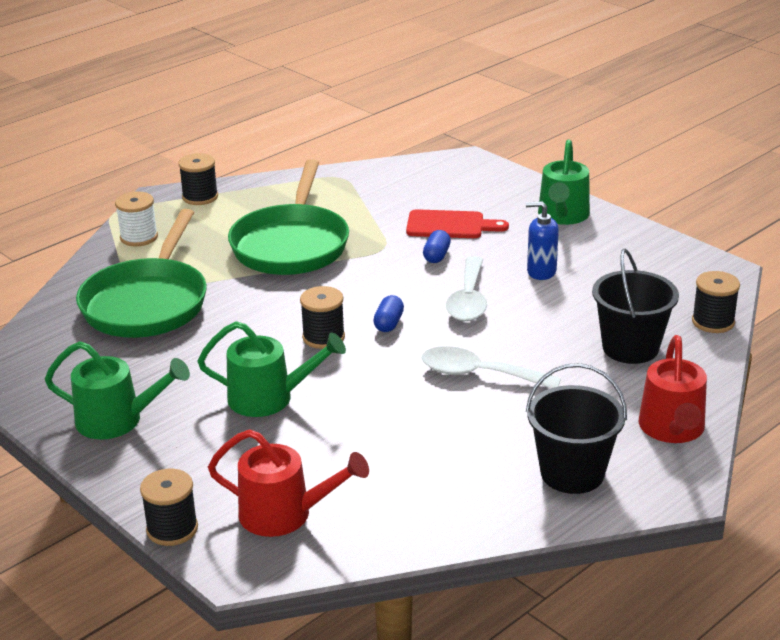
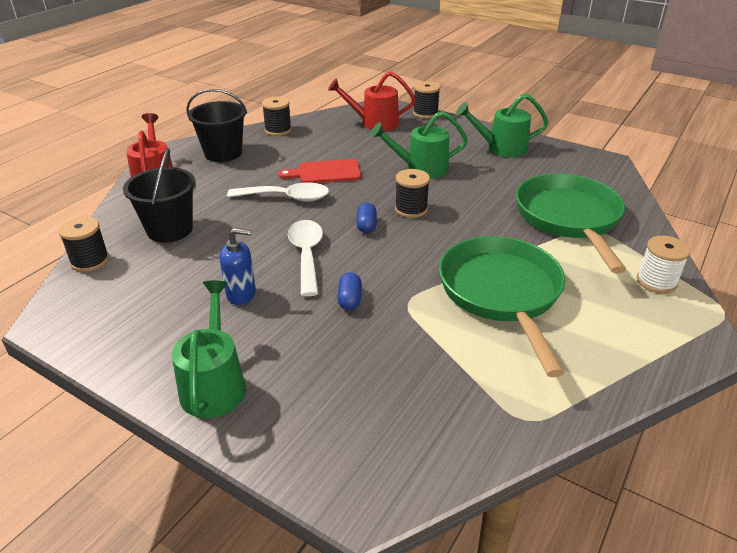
camera: 165 degrees right, 5 degrees up
(200, 197) = (662, 350): black spool -> black spool (278, 130)
(450, 225) = (348, 346): red cutting board -> red cutting board (325, 172)

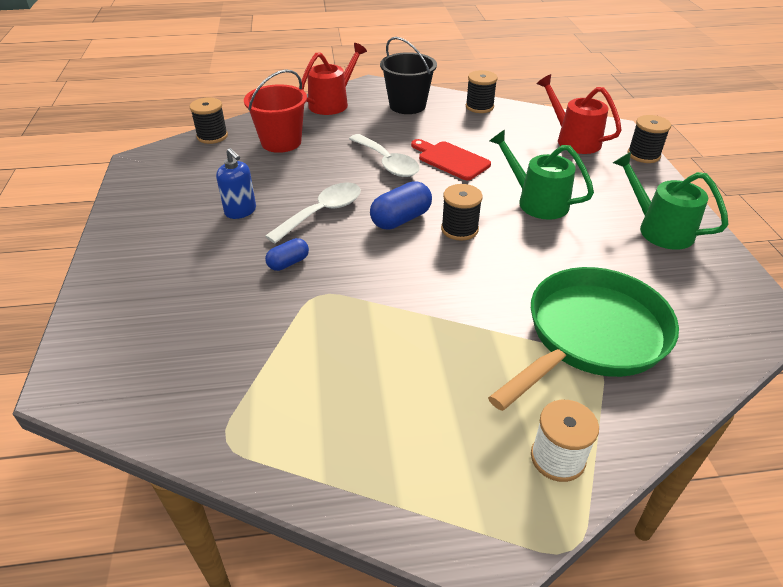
camera: 50 degrees right, 5 degrees up
(170, 230) = (281, 142): black bucket -> red bucket
(214, 383) = (134, 253): green watering can -> none
(366, 226) = (401, 219): blue capsule -> blue capsule, size x1.64
(502, 293) = (394, 345): green pan -> none

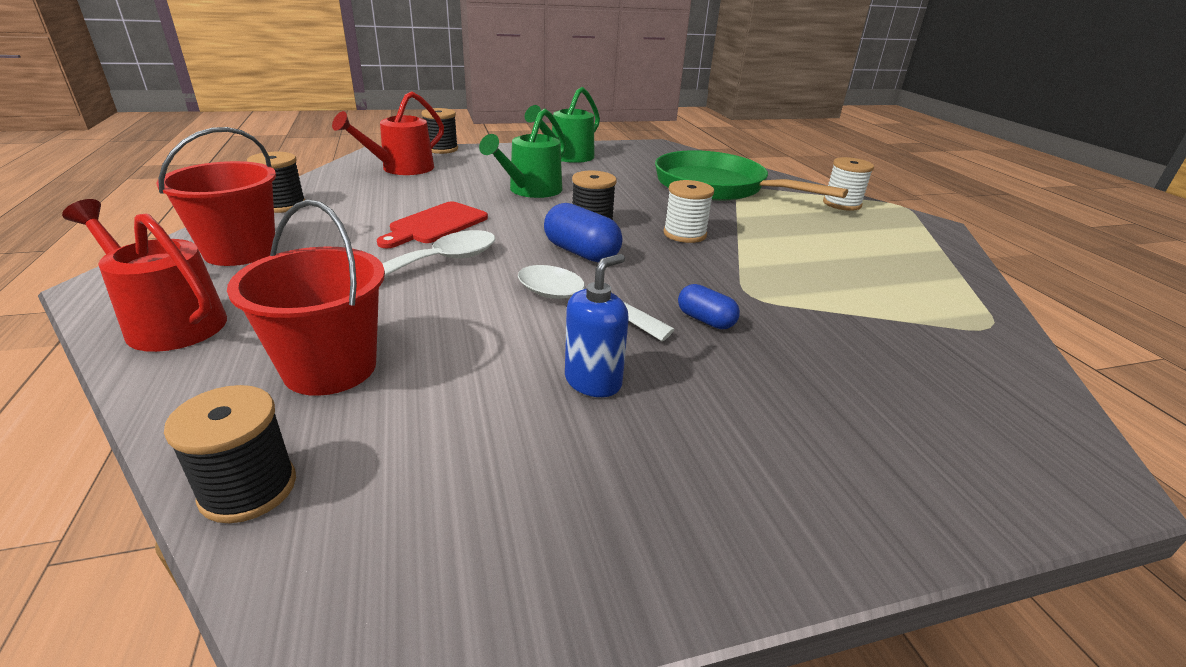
camera: 100 degrees left, 10 degrees down
(407, 105) = (240, 251): black bucket -> red bucket
(439, 281) = (684, 234): none -> white spool

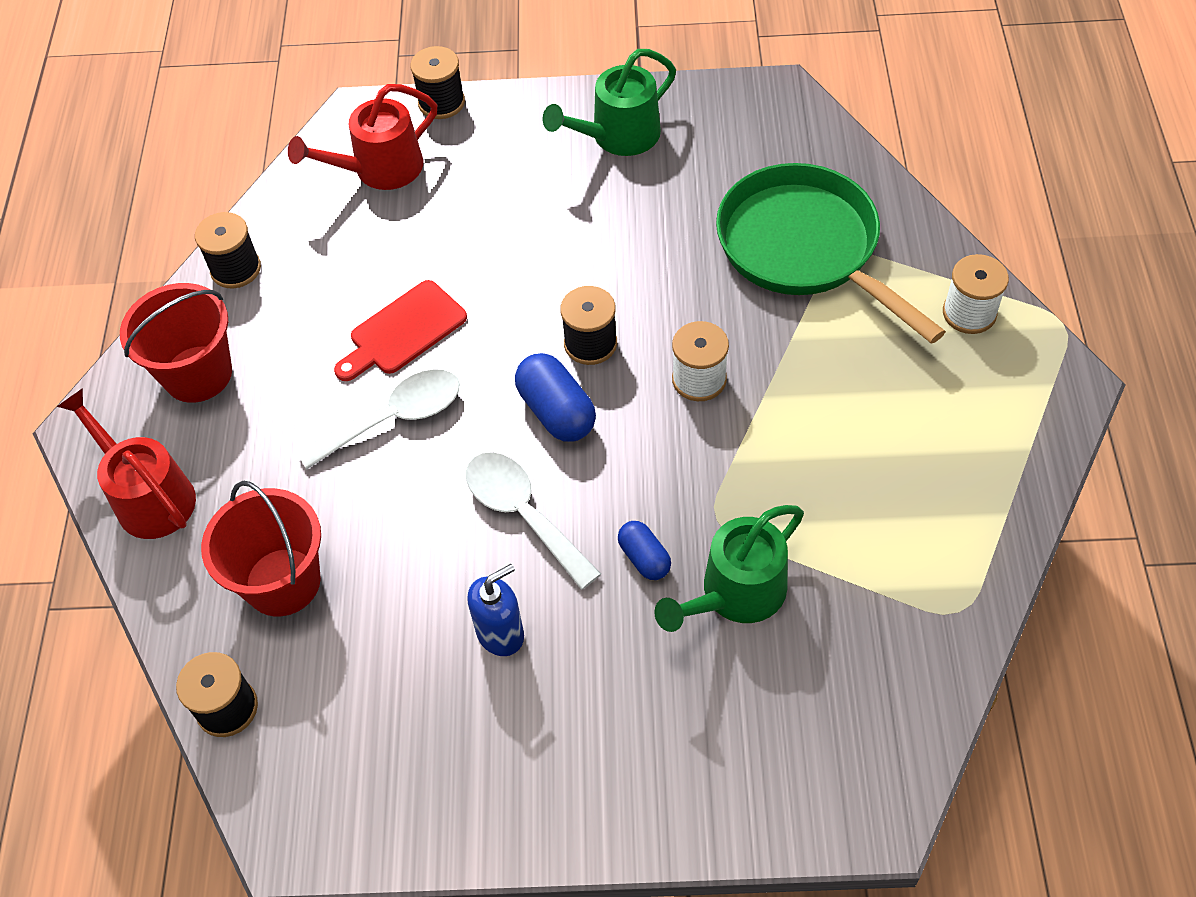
camera: 20 degrees right, 25 degrees up
(531, 190) = (537, 246): green watering can -> green watering can (735, 594)

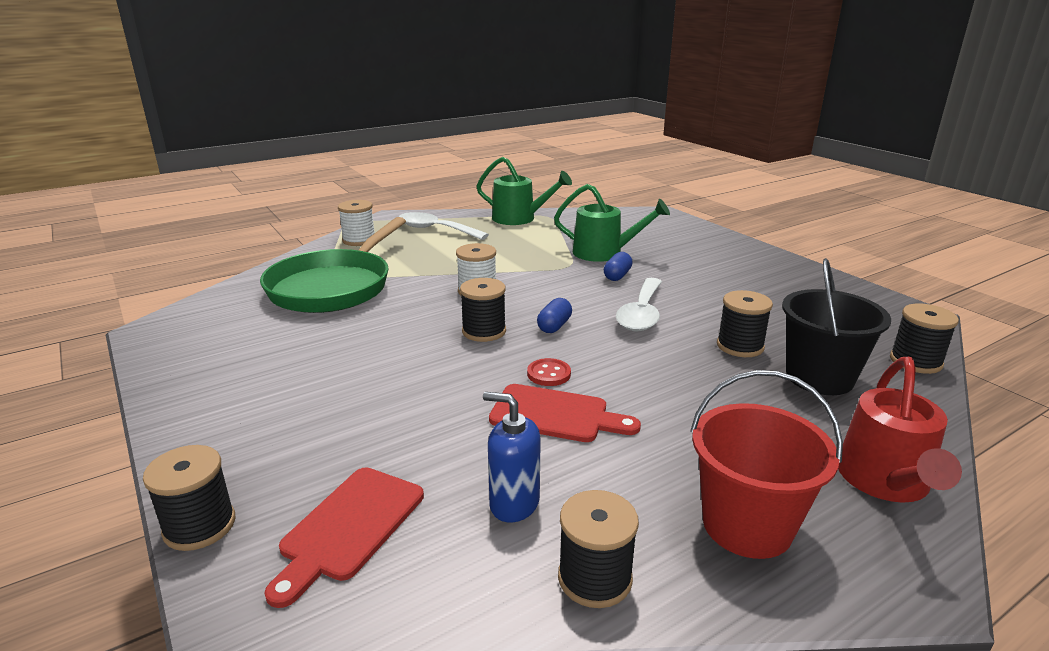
camera: 125 degrees left, 30 degrees down
(283, 582) = (819, 377): red bucket -> black bucket
(380, 169) = (348, 527): red watering can -> red cutting board
(386, 559) = (740, 346): none -> black spool
(394, 418) = (639, 385): white spoon -> white spoon (435, 230)
(467, 358) = (549, 374): none -> red button
(500, 633) = (719, 297): blue soap dispenser -> blue soap dispenser (514, 503)
(556, 411) = (554, 326): blue capsule -> blue capsule, size x0.61
(618, 136) = (233, 386): green watering can -> green watering can (519, 218)

